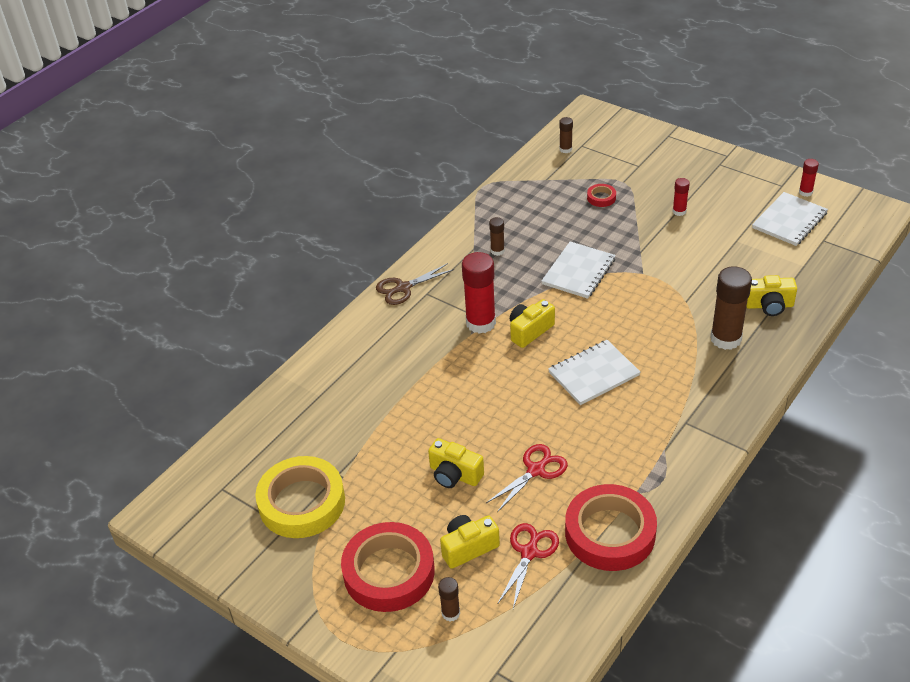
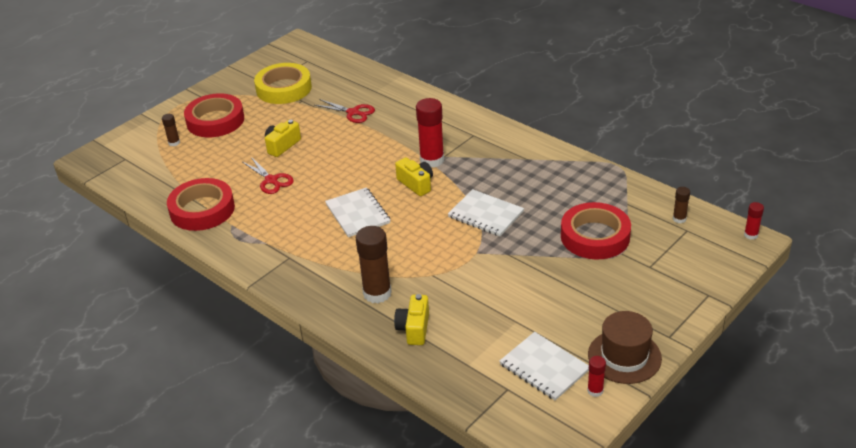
camera: 95 degrees right, 5 degrees down
(403, 288) = (482, 124): brown scissors -> none
(468, 548) = (219, 150): yellow camera -> none
(497, 251) = (521, 171): brown glue stick -> none
(529, 552) = (203, 174): red scissors -> red scissors (353, 112)
(601, 198) = (595, 236): red tape -> red tape, size x2.36
(679, 211) = (568, 286): red glue stick -> red glue stick (751, 235)
(759, 178) = (624, 356): none -> brown hat

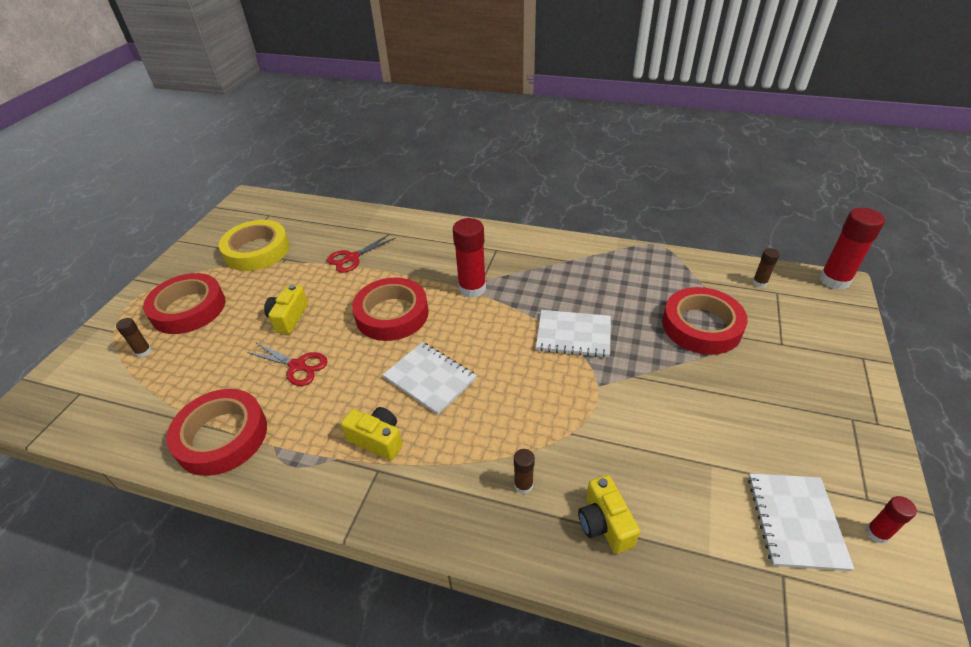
camera: 25 degrees left, 5 degrees up
(353, 112) = (352, 258): red scissors -> red scissors turned 135 degrees clockwise
(358, 163) = (392, 314): none -> red tape
(377, 293) = (523, 485): brown glue stick -> brown glue stick, size x0.50
(416, 184) = (473, 321): yellow camera -> yellow camera (377, 440)
(544, 367) = (795, 521): white notebook -> white notebook turned 75 degrees clockwise
(624, 356) = (861, 468): brown hat -> none
(751, 235) = (834, 280): red glue stick -> red glue stick, size x2.00

